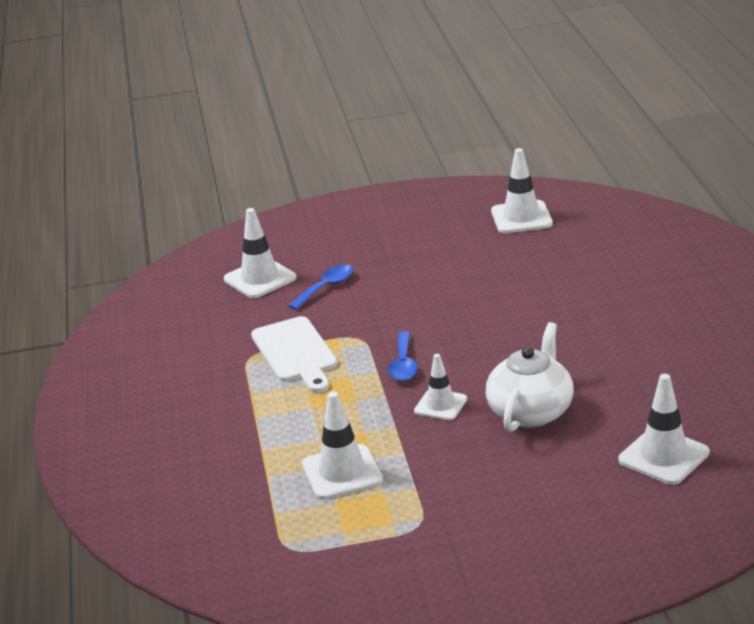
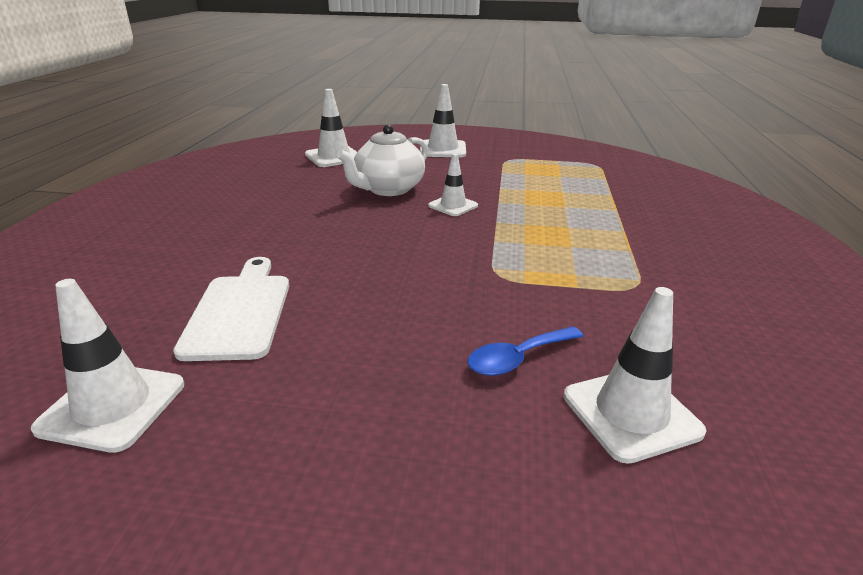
camera: 165 degrees left, 0 degrees up
(295, 353) = (578, 276): white cutting board -> white cutting board (240, 311)
(342, 472) = (551, 186): white traffic cone -> white traffic cone (443, 149)
(403, 365) = (465, 239): blue spoon -> none

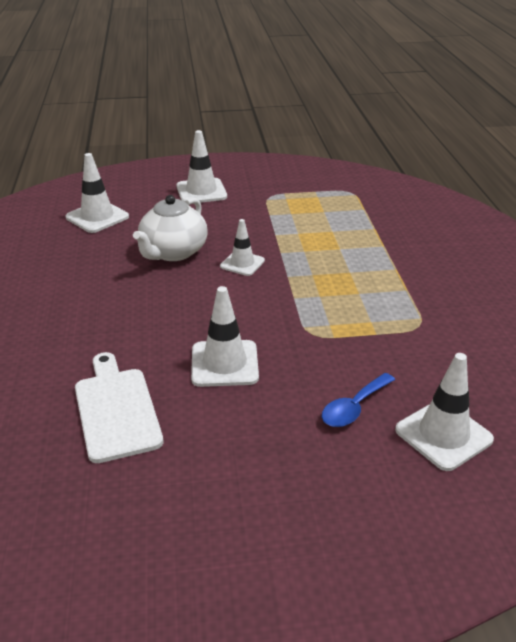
camera: 15 degrees left, 5 degrees up
(112, 406) = (70, 511): white traffic cone -> white traffic cone (224, 364)

